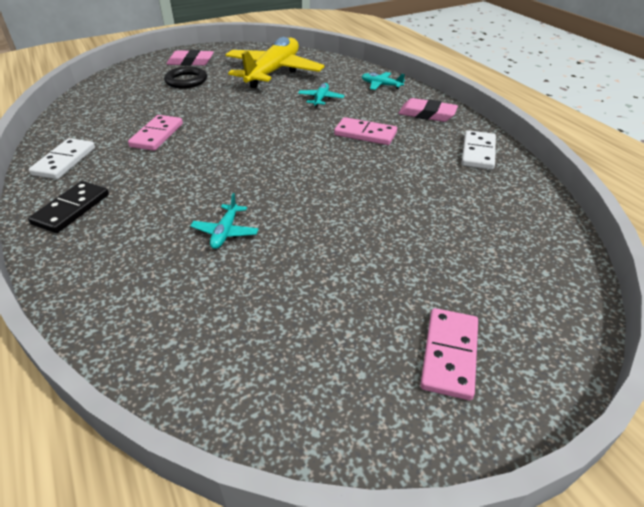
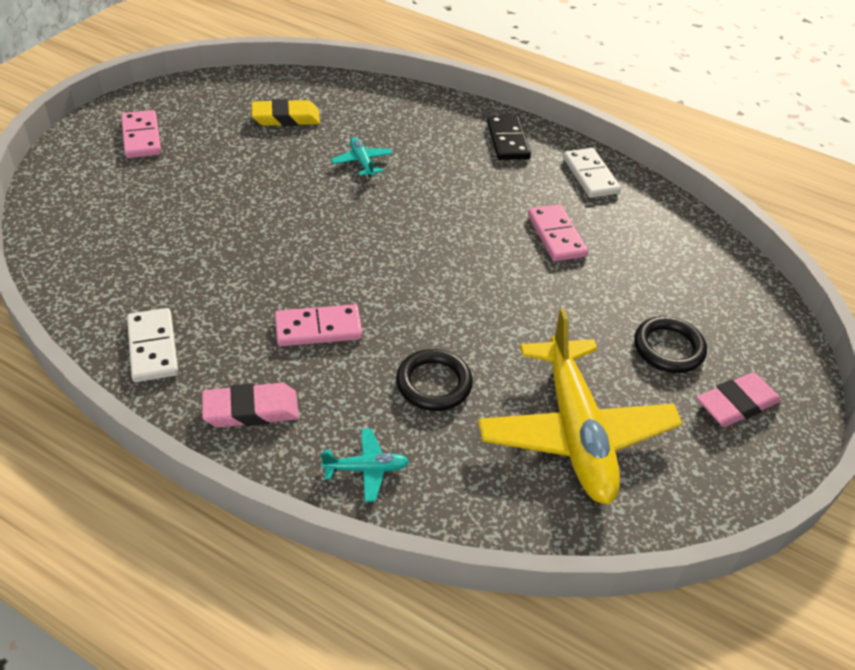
camera: 145 degrees right, 5 degrees up
(251, 319) = (286, 118): none -> yellow eraser
(321, 99) = (434, 383): turquoise plane -> black ring

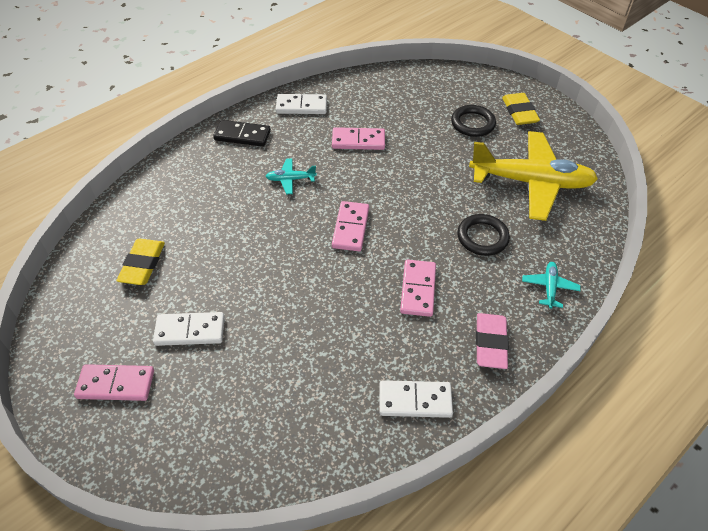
camera: 70 degrees left, 5 degrees up
(212, 165) = (190, 330): none -> white domino
(362, 162) = (231, 225): turquoise plane -> turquoise plane (290, 179)
(397, 253) = (350, 228): none -> pink domino
(736, 404) = (519, 112): pink eraser -> yellow eraser

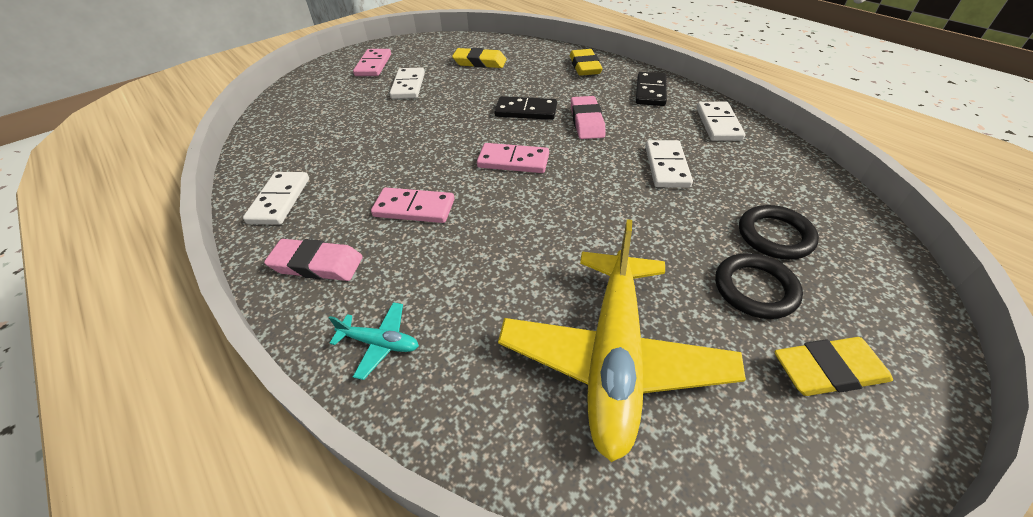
camera: 95 degrees right, 5 degrees down
(179, 175) = (585, 66): none -> yellow eraser
(266, 221) = (526, 111): none -> black domino
(290, 179) = (587, 122): turquoise plane -> pink eraser
(358, 141) = (667, 166): pink domino -> white domino
(482, 237) = (488, 274): black ring -> black ring (775, 236)

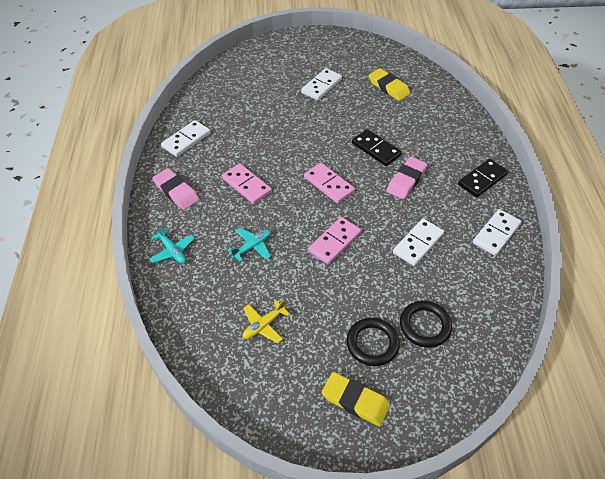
camera: 35 degrees right, 5 degrees up
(373, 65) = (315, 54): pink domino -> pink domino (334, 242)
(493, 270) = (252, 247): none -> turquoise plane
(585, 66) = (460, 130): yellow eraser -> none
(614, 357) = (263, 325): yellow plane -> yellow plane, size x0.41

